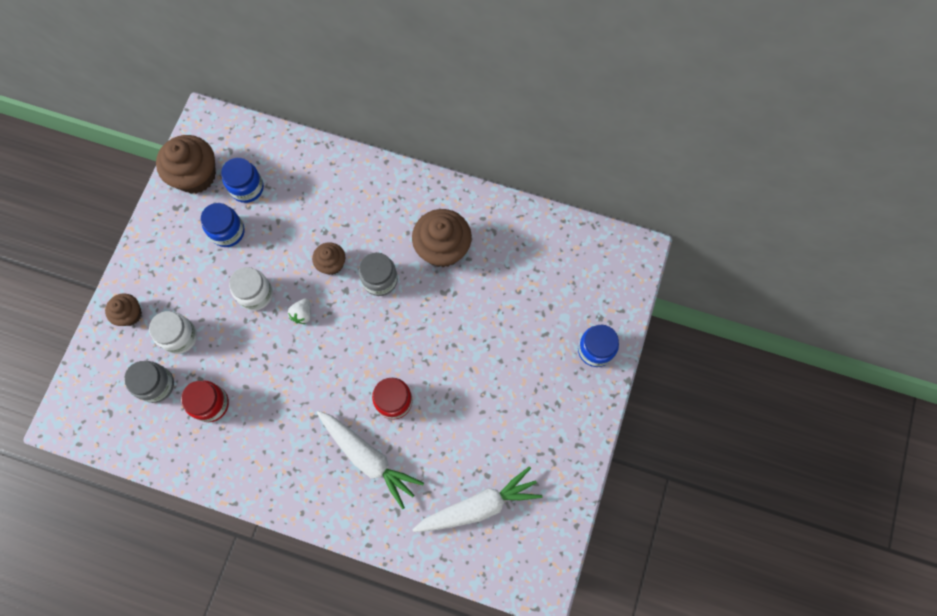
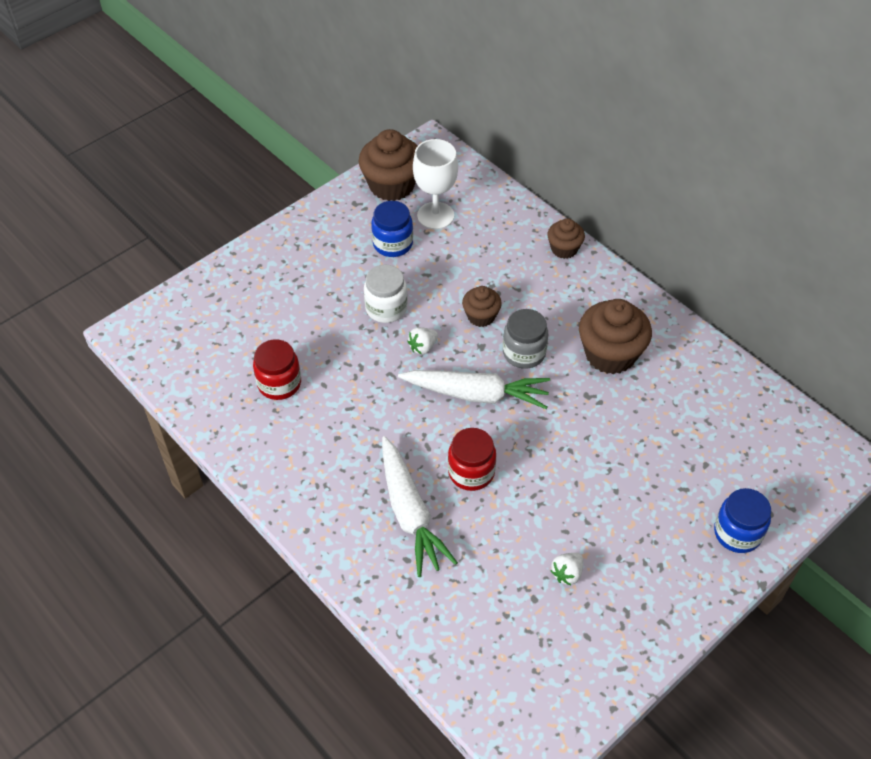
camera: 30 degrees right, 20 degrees down
(130, 314) = (253, 271): brown cupcake -> brown cupcake (564, 249)
(156, 385) = (238, 342): grey jar -> none
(180, 337) = (288, 311): white jar -> none
(247, 188) = (435, 215): blue jar -> white goblet
(479, 506) = (506, 625): white carrot -> white carrot (476, 394)
(499, 444) = (567, 573): none -> white strawberry

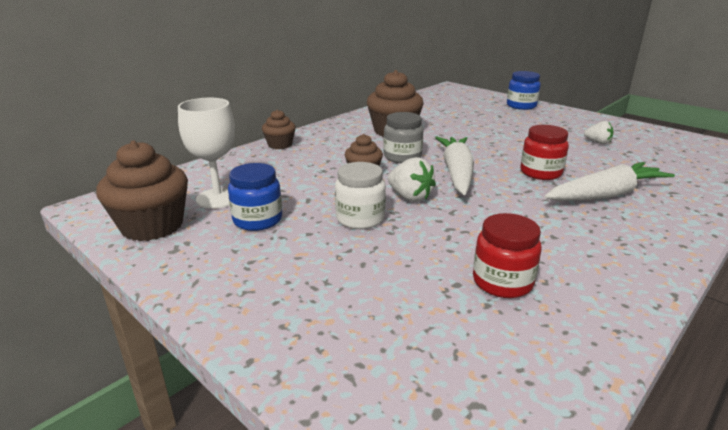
camera: 95 degrees left, 25 degrees down
(423, 347) = (410, 197): white strawberry -> white strawberry, size x1.50

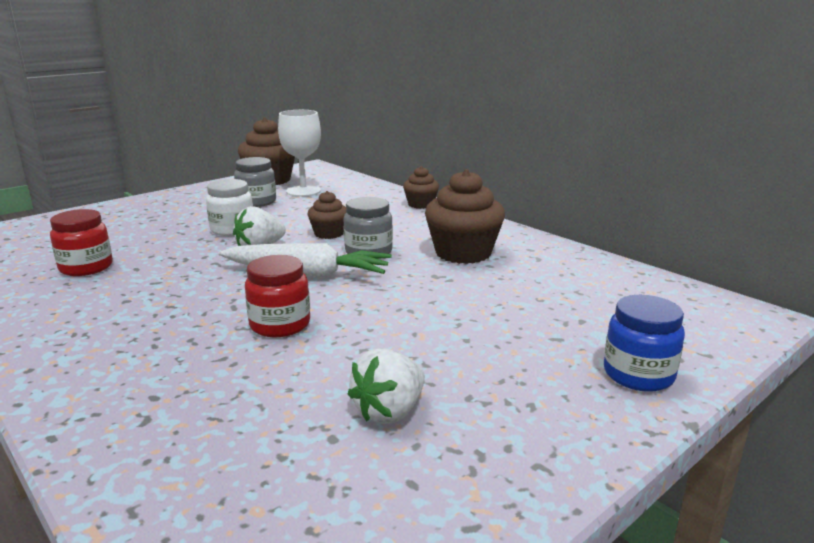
camera: 95 degrees right, 5 degrees down
(257, 220) = (257, 202): blue jar -> grey jar
(597, 142) = (389, 411): white strawberry -> white strawberry, size x1.50
(606, 195) = (183, 356): white carrot -> none

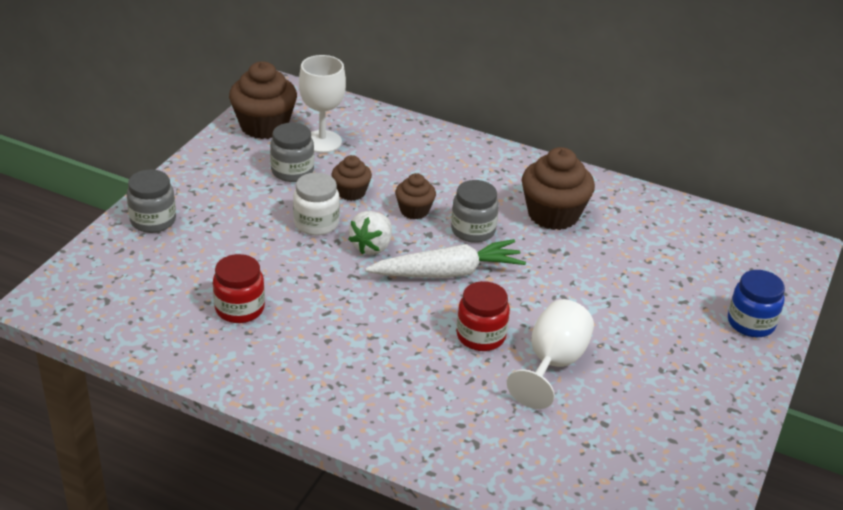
camera: 25 degrees left, 15 degrees up
(109, 212) = (153, 221): none -> grey jar
(333, 363) = (552, 363): none -> white goblet
(389, 411) = (622, 394): white strawberry -> none
(421, 204) = (461, 144): brown cupcake -> brown cupcake (351, 192)

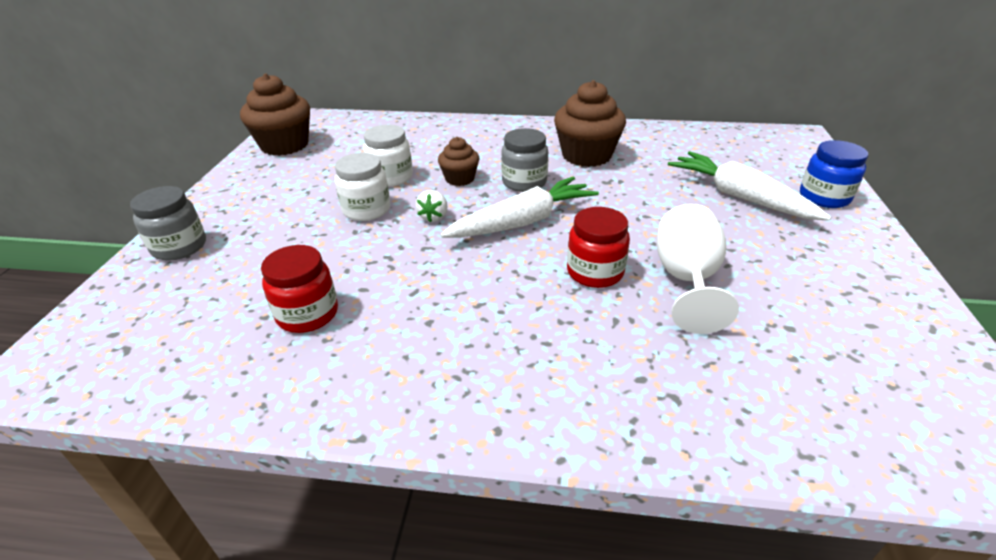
camera: 15 degrees left, 0 degrees up
(292, 171) = (325, 173): grey jar -> none
(322, 142) = (346, 146): white goblet -> none
(351, 192) = (391, 177): brown cupcake -> white jar
(372, 247) = (434, 217): white strawberry -> white strawberry, size x0.67
(668, 300) = (739, 197): none -> white carrot

